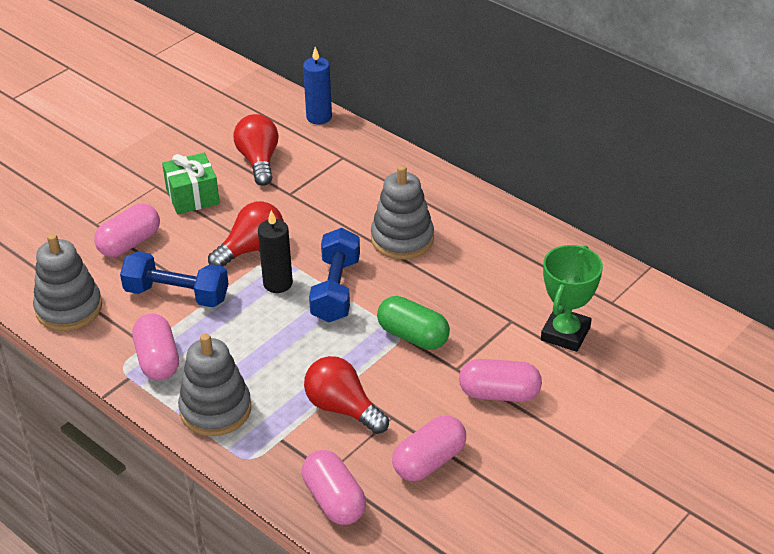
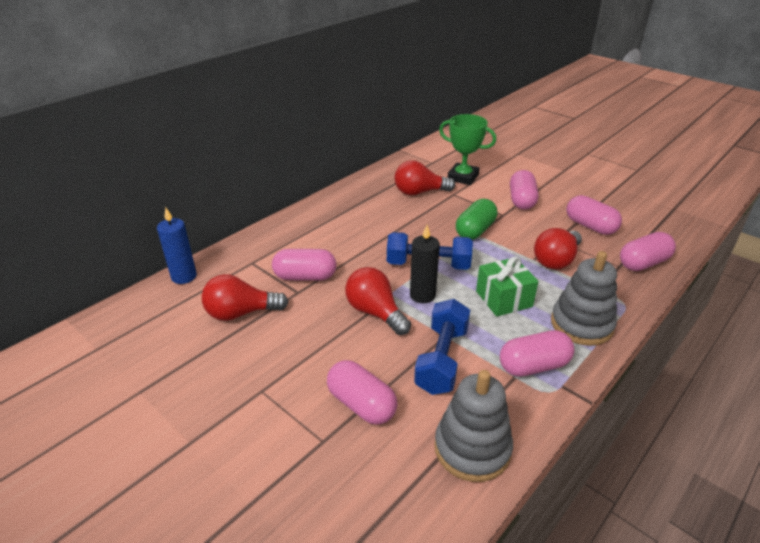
camera: 90 degrees left, 5 degrees down
(192, 196) = (288, 358): green gift -> green gift (503, 299)
(315, 196) = (305, 277): none -> pink capsule
(402, 239) = (367, 233): grey stacking toy -> none
(512, 286) = (419, 192): none -> red light bulb

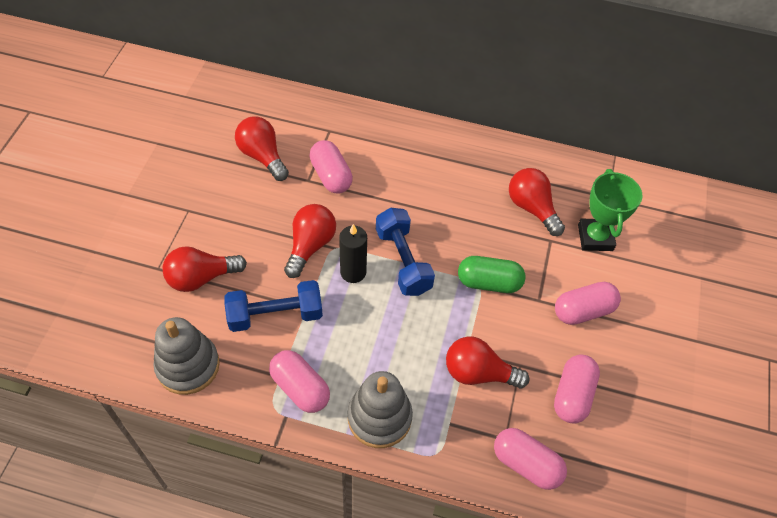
camera: 60 degrees right, 20 degrees up
(184, 276) = (286, 97): blue candle -> none
(361, 404) = (201, 278): pink capsule -> red light bulb
(503, 299) = (384, 340): green gift -> none

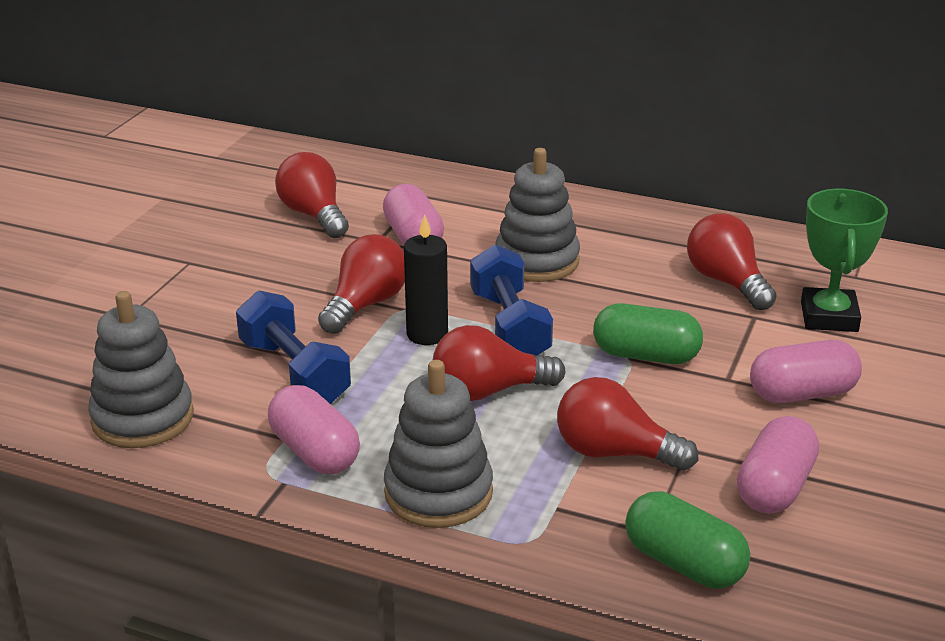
camera: 10 degrees right, 25 degrees down
(201, 278) = (189, 329): red light bulb -> red light bulb (489, 391)
(275, 315) = (294, 372): blue dumbbell -> blue dumbbell turned 60 degrees clockwise
(413, 195) = (537, 261): none -> grey stacking toy
(526, 464) = (684, 563): pink capsule -> green capsule

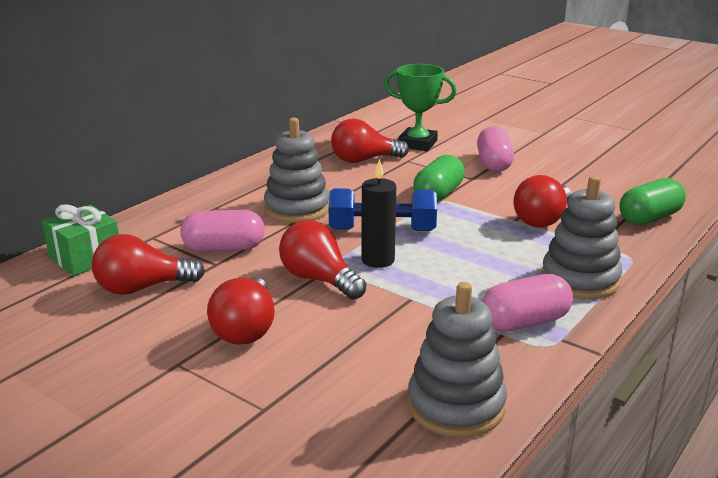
camera: 75 degrees left, 5 degrees down
(294, 372) = (409, 321): blue dumbbell -> none
(362, 174) = (85, 257): none -> green gift
(489, 391) = (462, 247): red light bulb -> red light bulb (246, 329)
(774, 487) = (581, 185): pink capsule -> none

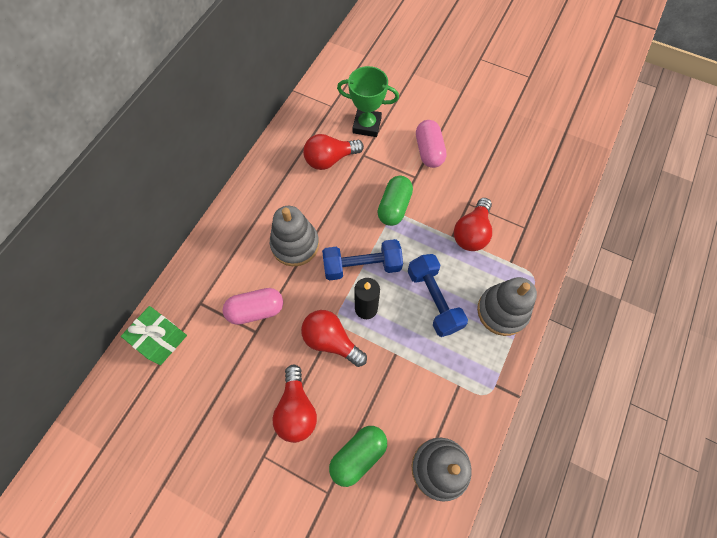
camera: 10 degrees left, 40 degrees up
(142, 288) = (214, 372): red light bulb -> none
(478, 262) = (434, 300): none -> blue dumbbell
(525, 322) = (471, 369): pink capsule -> none
(649, 218) = (544, 219): green capsule -> green capsule (358, 455)

